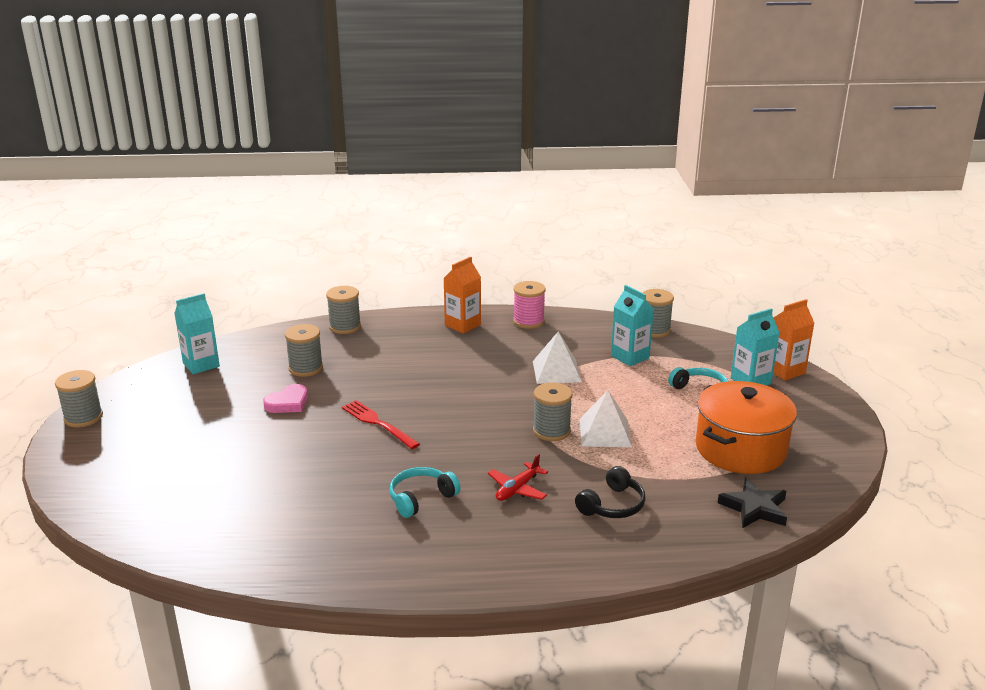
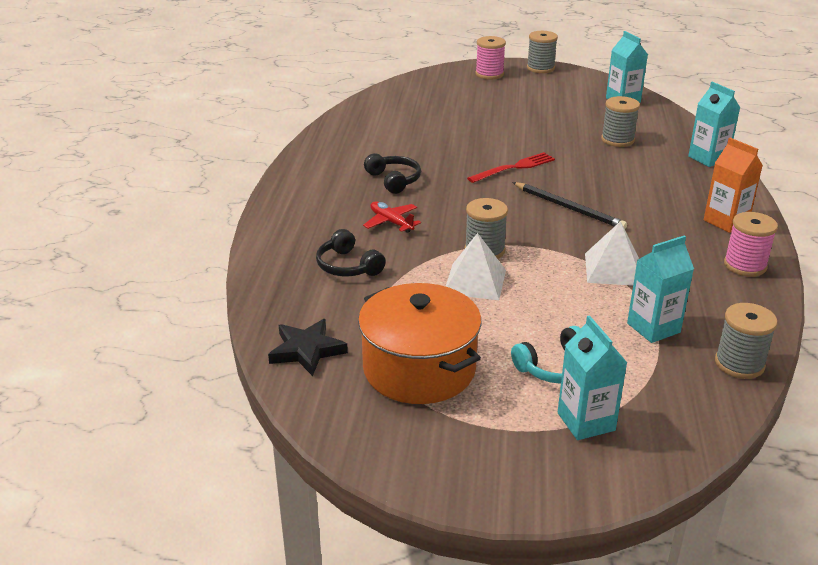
camera: 100 degrees right, 5 degrees up
(94, 454) = (489, 74): none -> pink spool
(288, 403) = (554, 133): pink heart -> none
(345, 327) = (708, 158): grey spool -> turquoise carton
(421, 498) = (394, 180): turquoise headphones -> black headphones
(458, 392) = (569, 208): none -> black pencil
(785, 371) = (617, 467): orange carton -> none

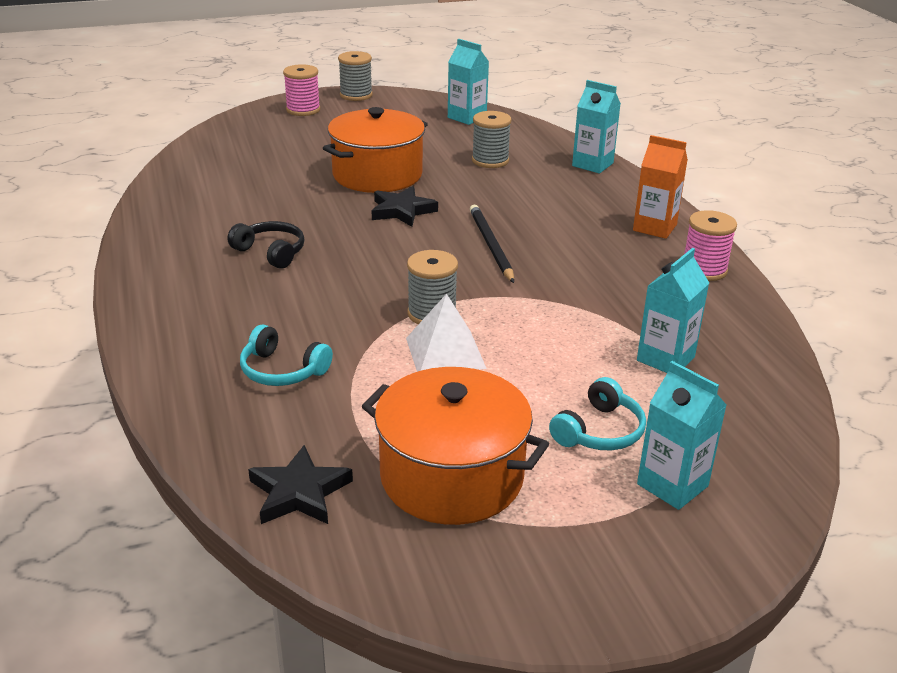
camera: 25 degrees left, 0 degrees up
(348, 266) = (282, 370): black headphones -> turquoise headphones
(391, 222) = (301, 304): red plane -> none
(514, 135) = (377, 175): none -> orange pot
(515, 167) = (402, 211): red fork -> black star
(569, 208) = (491, 245): black pencil -> black pencil turned 120 degrees counterclockwise
(613, 269) = (582, 303): white pyramid -> none
(739, 364) = (771, 376): grey spool -> none

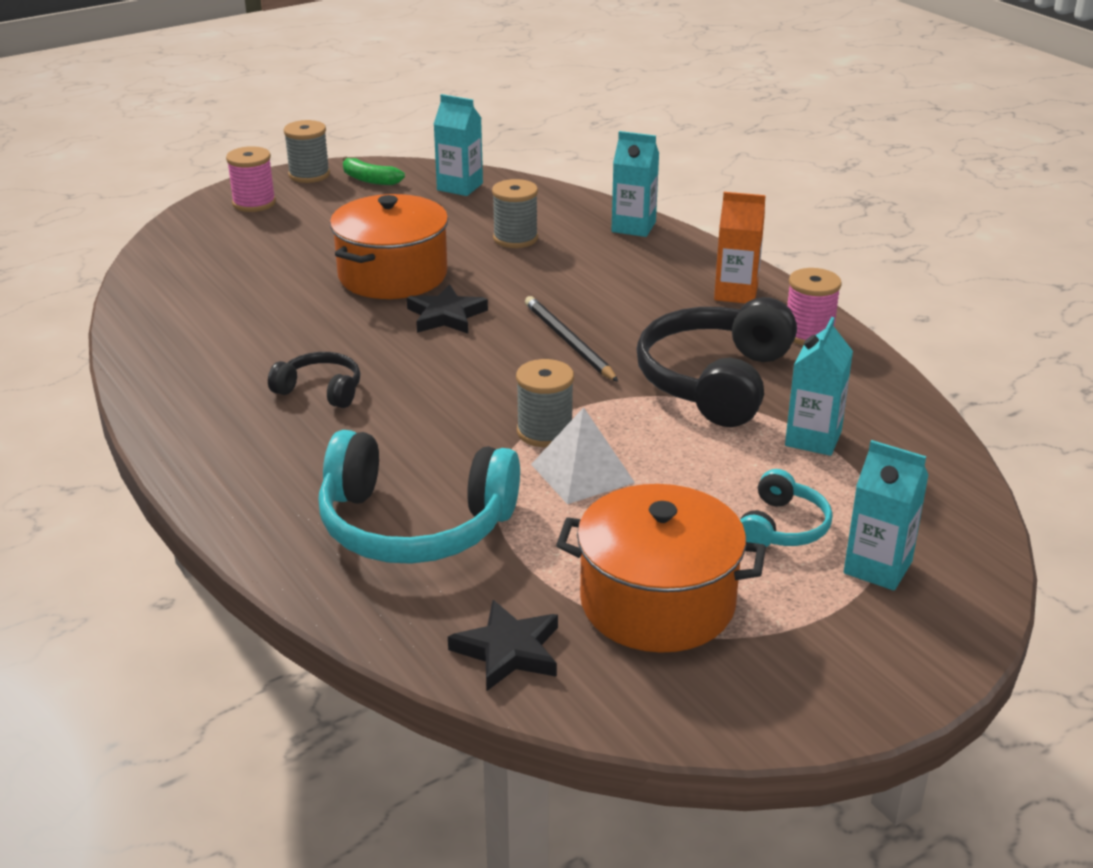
camera: 15 degrees left, 0 degrees up
(282, 370) = (414, 525): turquoise headphones -> turquoise headphones, size x1.98
(399, 104) = (369, 180): none -> green banana
(600, 296) = (715, 381): none -> black headphones

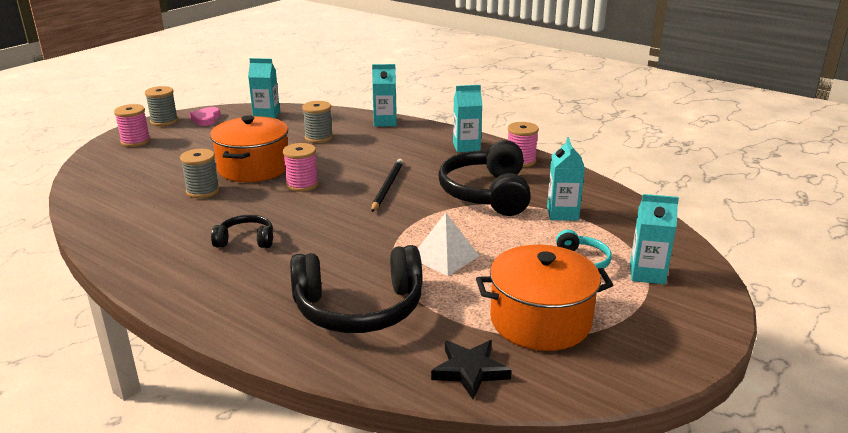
camera: 20 degrees left, 5 degrees down
(369, 180) = (206, 119): green banana -> pink heart
(414, 525) = (359, 308): turquoise headphones -> black headphones
(446, 316) = (302, 185): black star -> pink spool
(545, 432) = (406, 238): grey spool -> grey spool (203, 191)
(568, 342) = (387, 187): black pencil -> black pencil turned 60 degrees clockwise
(736, 293) = (466, 147): orange carton -> turquoise carton

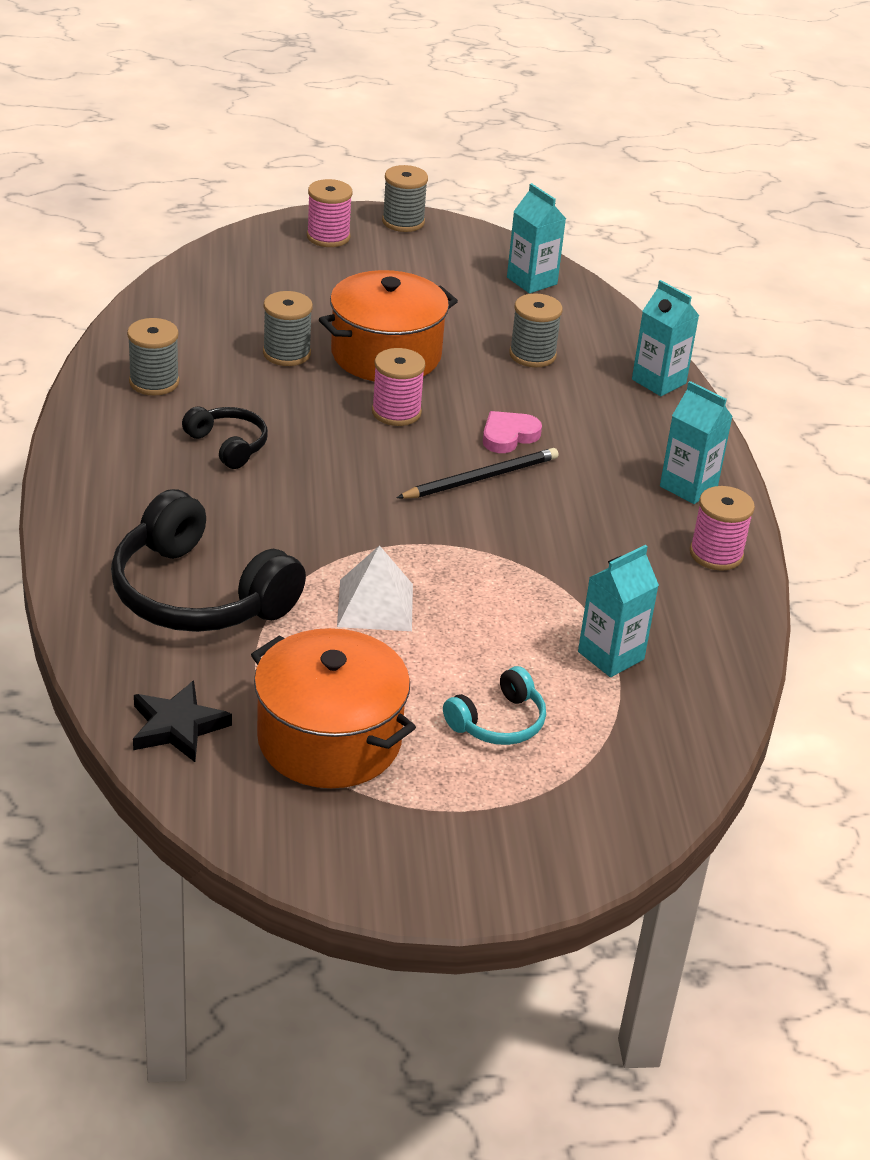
camera: 45 degrees right, 10 degrees up
(150, 238) = (154, 382): none -> grey spool
(206, 119) = (454, 245): pink heart -> pink heart (508, 436)
(487, 193) = (577, 566): black headphones -> none
(647, 274) = (544, 791): turquoise carton -> none

